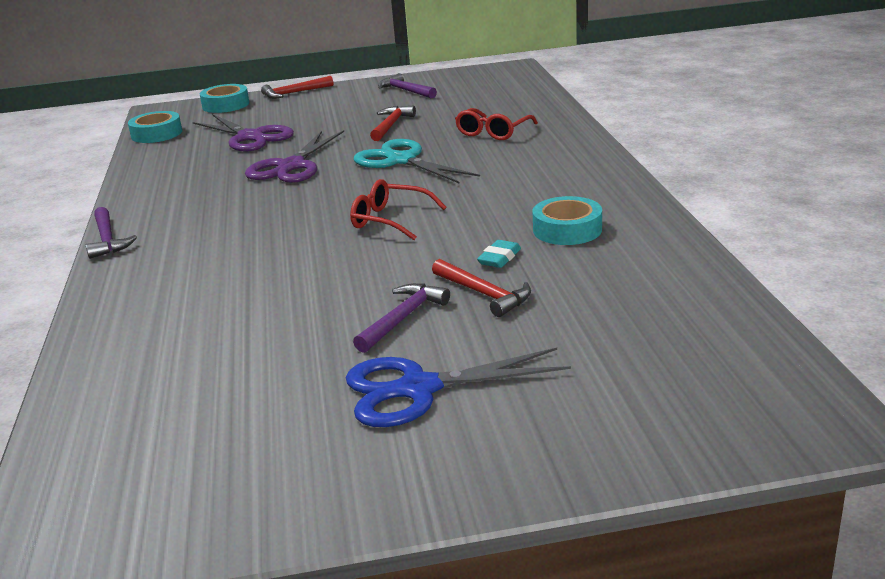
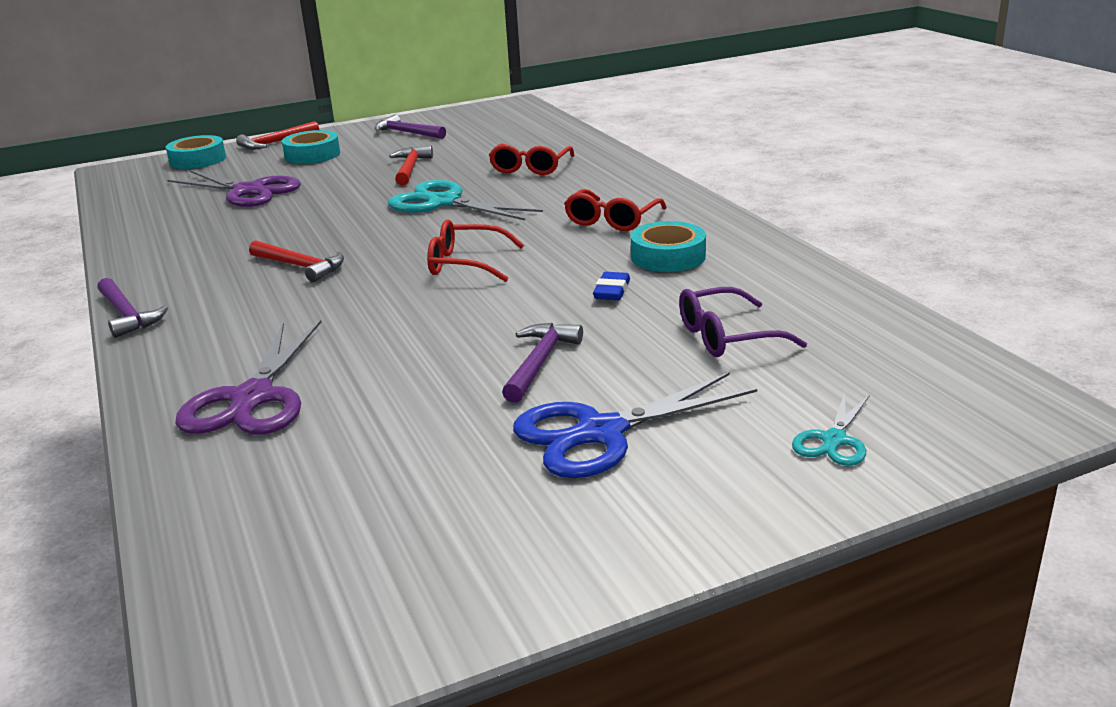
camera: 15 degrees left, 0 degrees up
(156, 134) = (126, 196): turquoise tape -> turquoise tape (312, 155)
(291, 166) = (316, 218): purple scissors -> purple scissors (253, 398)
(484, 294) = (616, 328): red hammer -> red hammer (300, 266)
(499, 258) = (611, 291): turquoise eraser -> blue eraser
(537, 189) = (612, 220): none -> red glasses
(576, 313) = (727, 336): none -> purple glasses
(616, 424) = (834, 440): none -> turquoise scissors

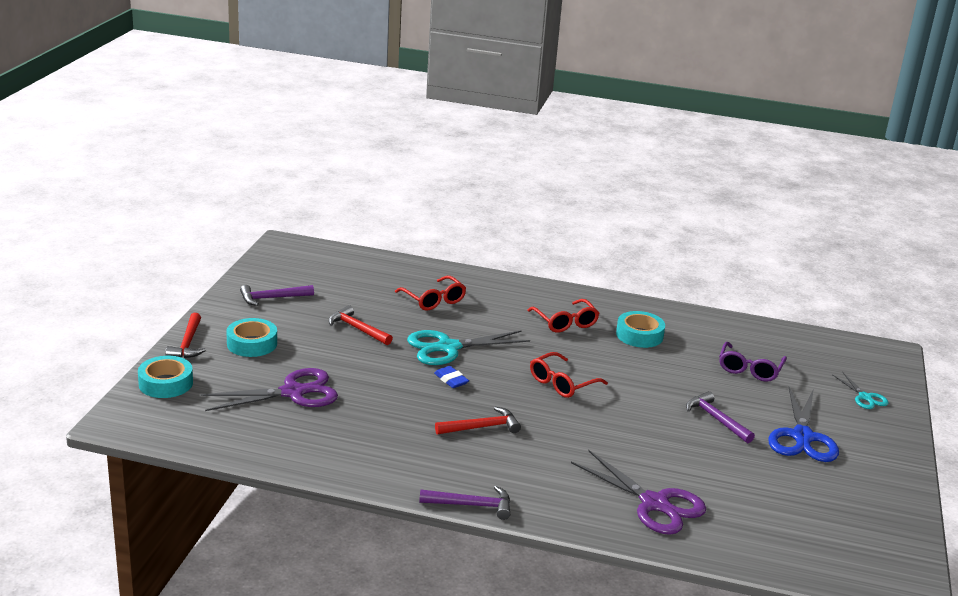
camera: 55 degrees left, 0 degrees up
(611, 291) = (660, 367): blue eraser -> blue eraser (451, 380)

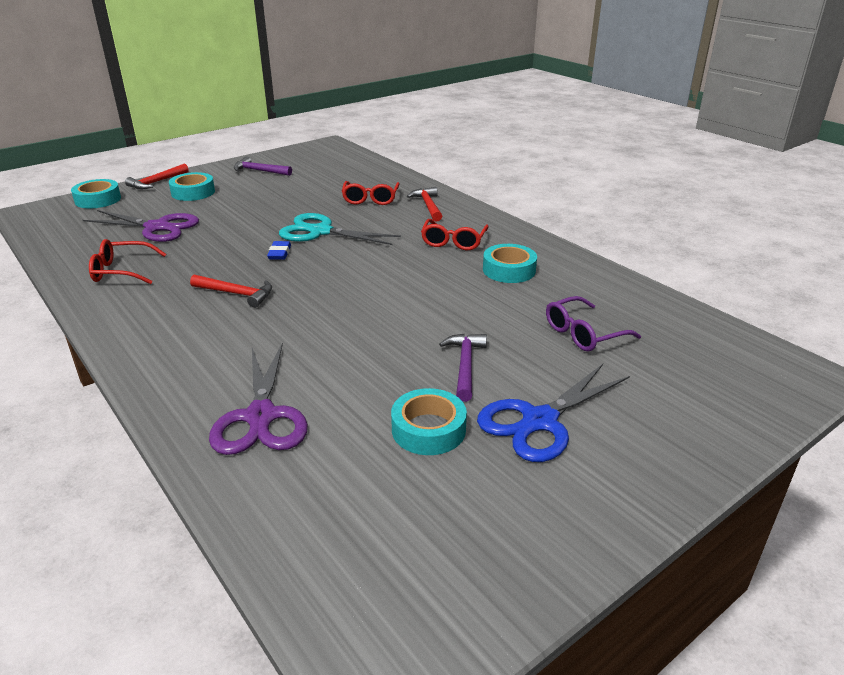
camera: 40 degrees right, 5 degrees up
(357, 329) = (278, 202): red hammer -> red hammer (428, 206)
(471, 505) = (113, 348): purple hammer -> none
(562, 383) = (366, 284): red glasses -> red glasses (122, 271)
(755, 468) = (428, 429): none -> turquoise tape
(865, 397) = (696, 411): turquoise scissors -> none

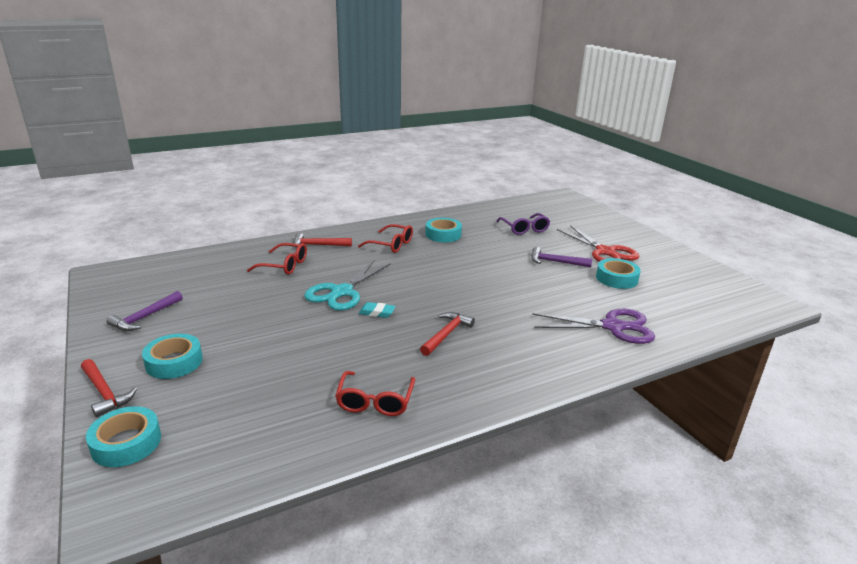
camera: 80 degrees left, 5 degrees down
(157, 227) = (269, 384): purple scissors -> none
(279, 253) = (377, 313): blue eraser -> turquoise eraser
(539, 421) = (605, 252): blue scissors -> red scissors

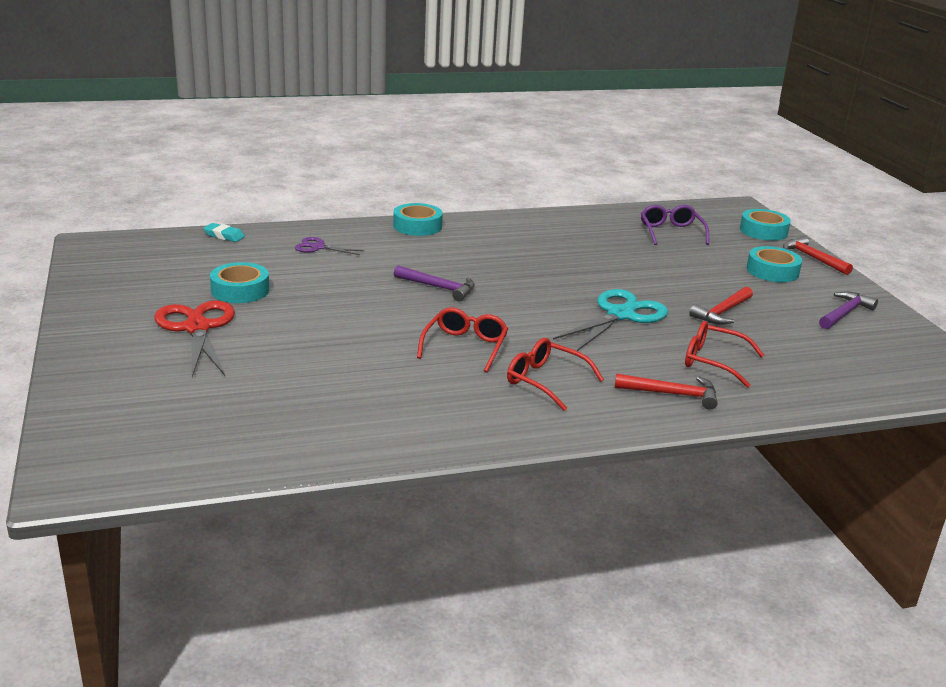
camera: 170 degrees left, 0 degrees up
(375, 401) = (581, 229): red glasses -> red glasses (465, 347)
(377, 313) = (576, 288): turquoise eraser -> turquoise eraser (224, 236)
(443, 234) = (446, 392): turquoise tape -> turquoise tape (417, 226)
(446, 334) = (503, 261): red hammer -> red hammer (722, 312)
(524, 229) = (282, 388): purple glasses -> purple glasses (671, 232)
(555, 262) = (297, 321): purple hammer -> purple hammer (439, 287)
(613, 327) = (318, 247): purple scissors -> purple scissors, size x0.53

